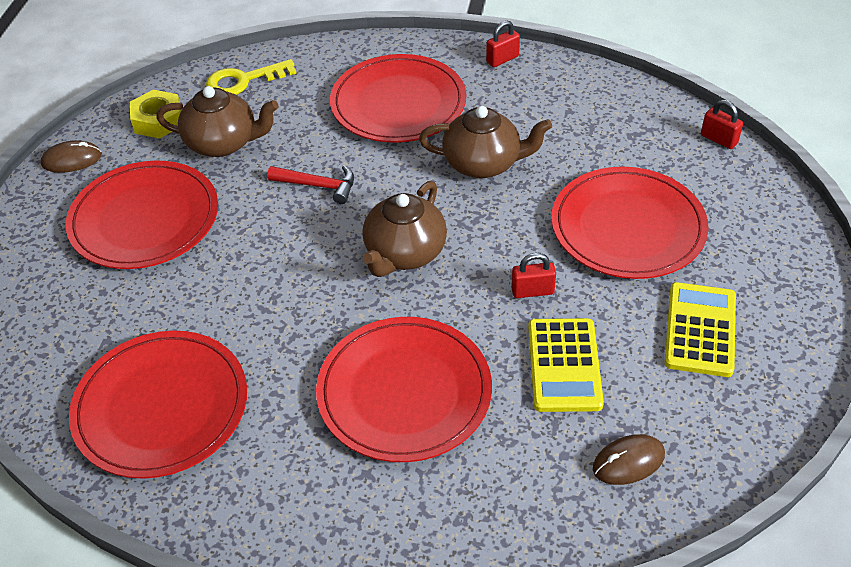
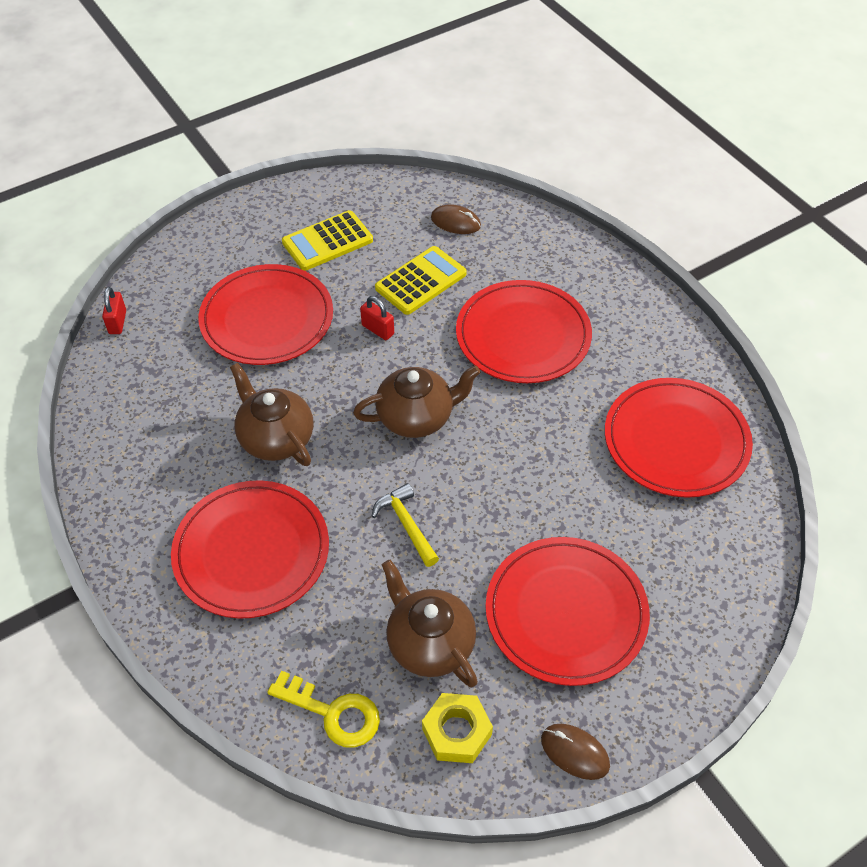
camera: 135 degrees left, 5 degrees up
(318, 186) = (406, 524): red hammer -> yellow hammer
(502, 59) = (117, 521): red padlock -> none

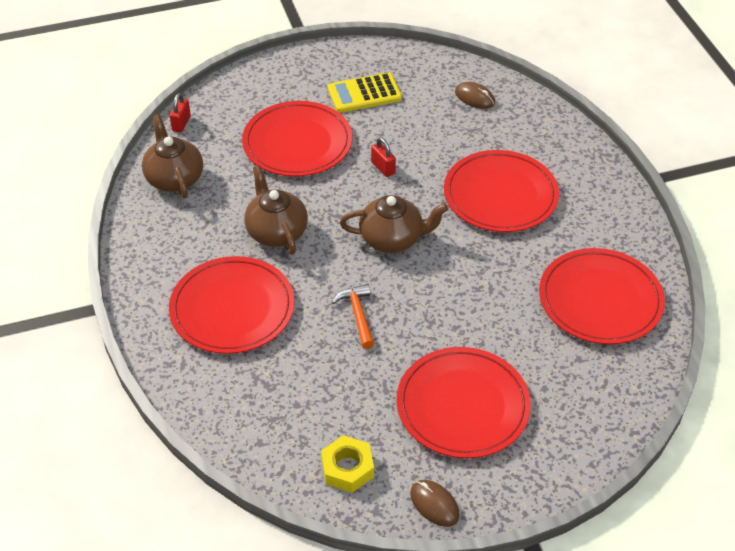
camera: 15 degrees right, 5 degrees down
(333, 712) = (258, 433): yellow key -> none
(406, 524) = (358, 315): yellow hammer -> orange hammer
(421, 281) = (430, 138): yellow calculator -> none
(429, 643) = (347, 402): brown teapot -> brown teapot (174, 178)

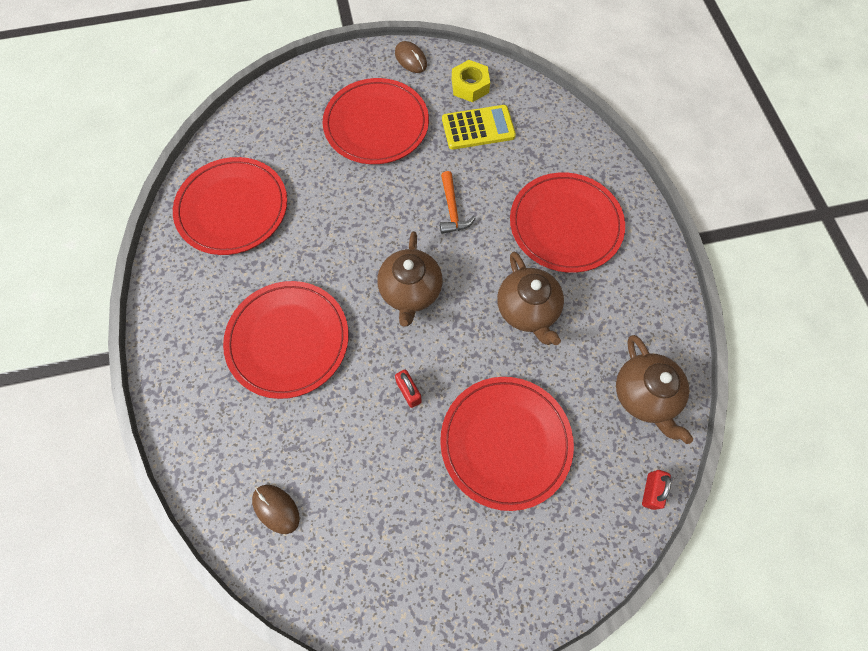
camera: 175 degrees left, 20 degrees up
(364, 93) = (417, 530): yellow calculator -> yellow calculator (478, 128)
(392, 239) = (410, 291): brown teapot -> brown teapot turned 90 degrees counterclockwise

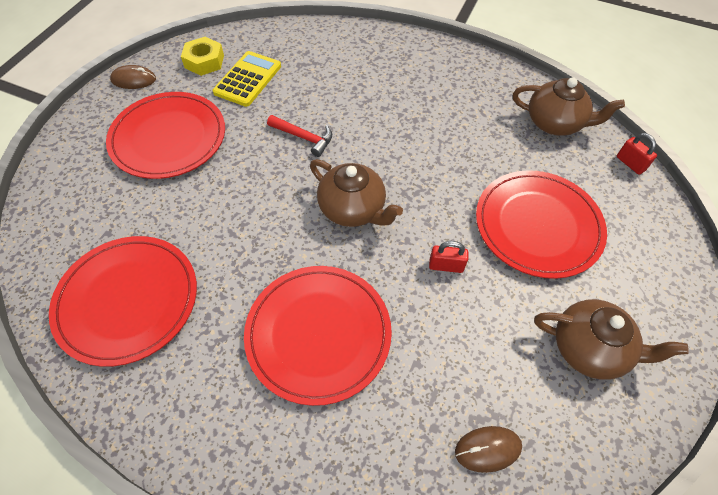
camera: 55 degrees left, 10 degrees down
(452, 210) = (304, 138): orange hammer -> red hammer
(527, 310) = (435, 145): brown teapot -> brown teapot (590, 348)
(565, 224) = (383, 82): red plate -> none

